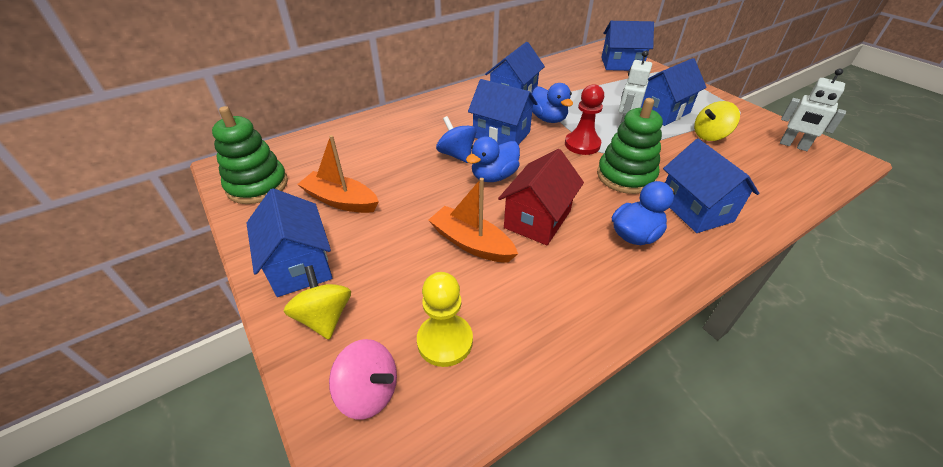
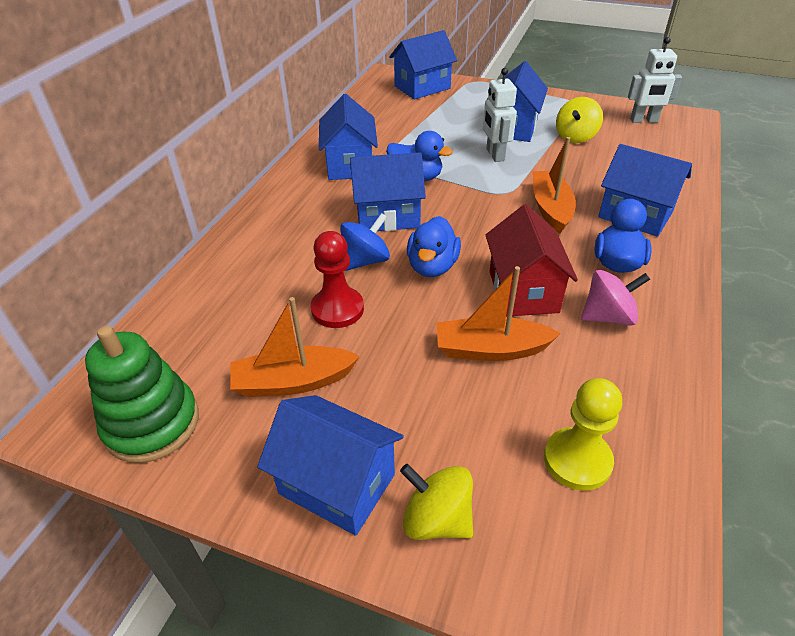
camera: 35 degrees left, 0 degrees up
(369, 392) = (569, 557): pink spinning top -> pink spinning top (608, 316)
(457, 155) = (365, 261): blue spinning top -> blue spinning top turned 120 degrees clockwise
(582, 144) = (479, 192): red pawn -> red pawn (337, 309)
(625, 176) = (550, 208): green stacking toy -> orange boat

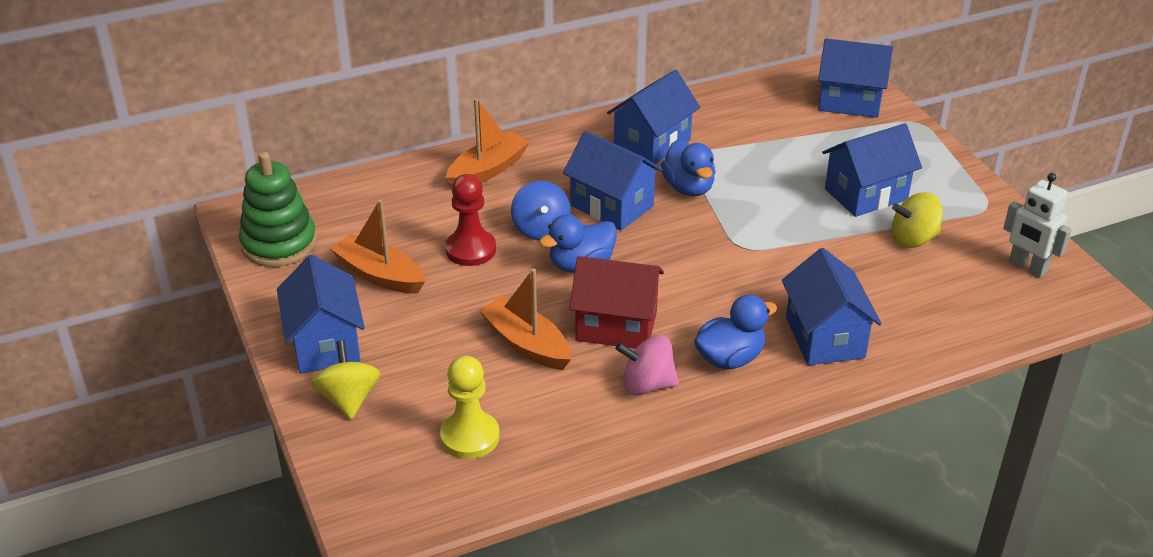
camera: 45 degrees right, 5 degrees down
(365, 261) = (541, 229): blue spinning top -> blue spinning top turned 75 degrees clockwise
(494, 155) = (796, 209): white robot -> none
(523, 291) = (616, 326): red house -> red house turned 60 degrees clockwise
(550, 208) = (757, 284): orange boat -> orange boat (488, 170)
(608, 316) = (647, 385): pink spinning top -> pink spinning top turned 150 degrees clockwise

